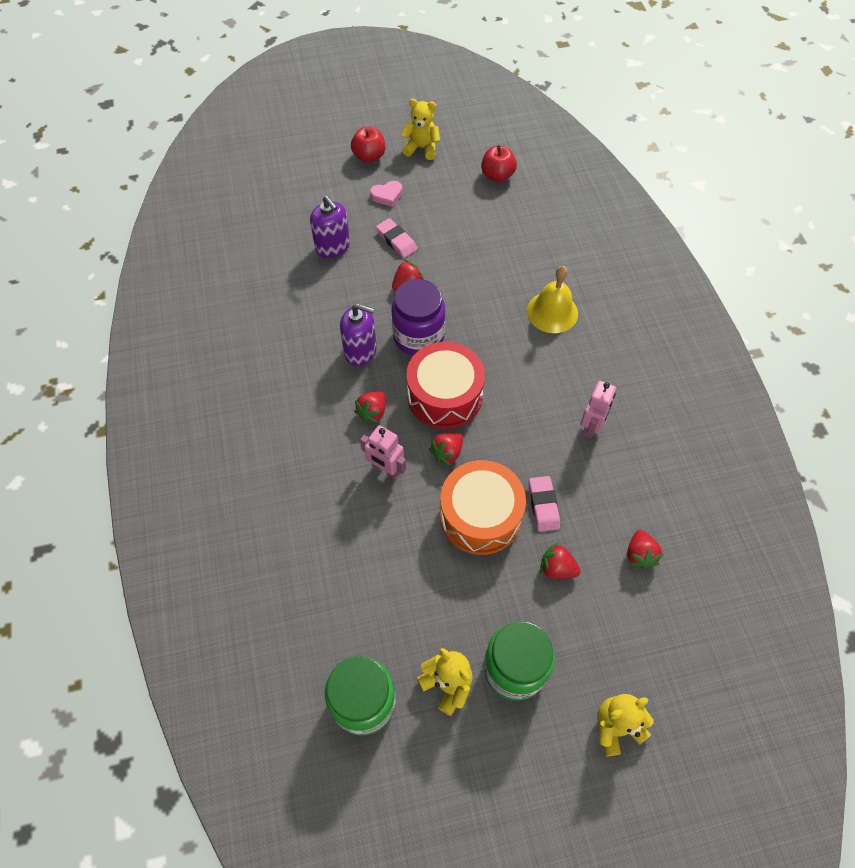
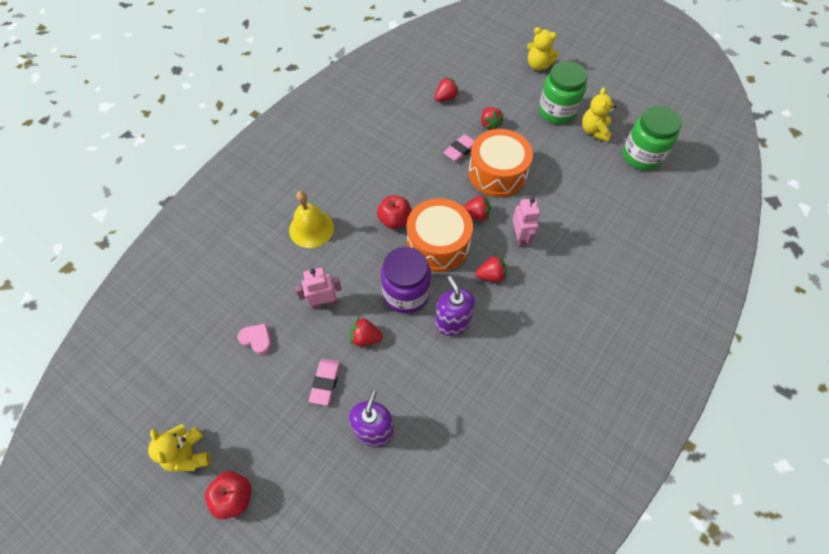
camera: 130 degrees left, 0 degrees up
(387, 195) = (277, 434): pink heart -> pink heart (257, 339)
(444, 396) = (438, 244): red drum -> orange drum
(497, 175) = (185, 359): red apple -> red apple (395, 220)
(591, 426) = (386, 158): pink robot -> pink robot (323, 303)

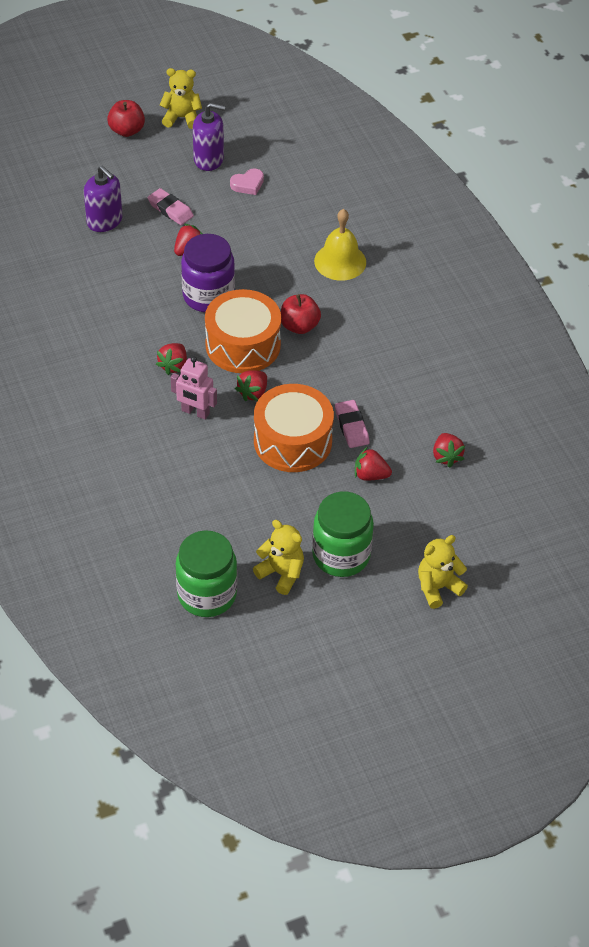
camera: 120 degrees right, 10 degrees down
(323, 303) = (247, 237): pink robot -> none
(452, 322) = (151, 313): purple soap dispenser -> purple soap dispenser (208, 159)

